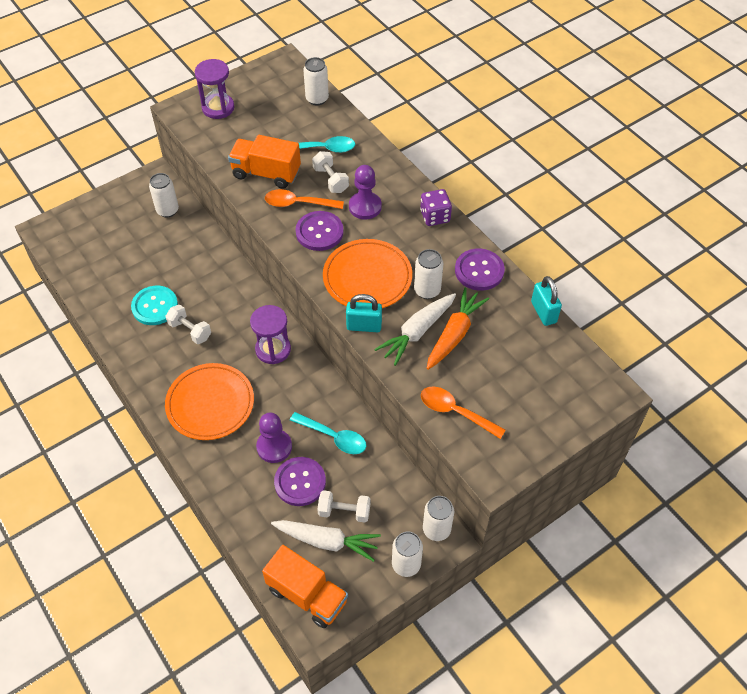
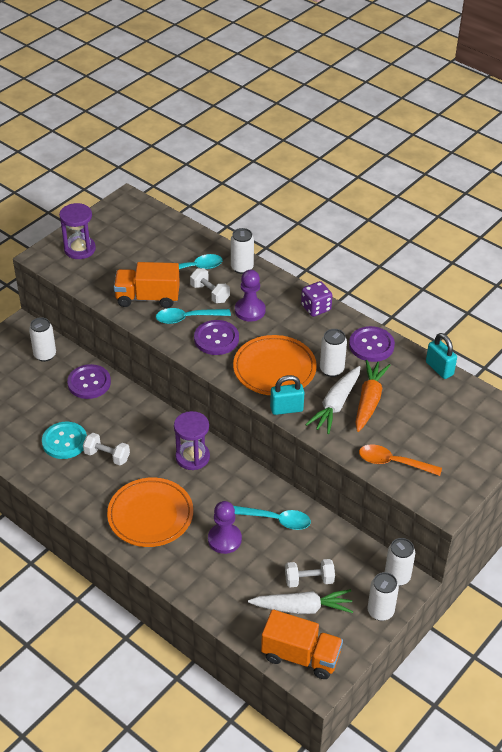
camera: 15 degrees left, 10 degrees down
(298, 203) = (187, 318): orange spoon -> turquoise spoon
(300, 482) = (259, 564): purple button -> purple button (89, 383)
(317, 99) = (170, 227): white can -> white can (242, 268)

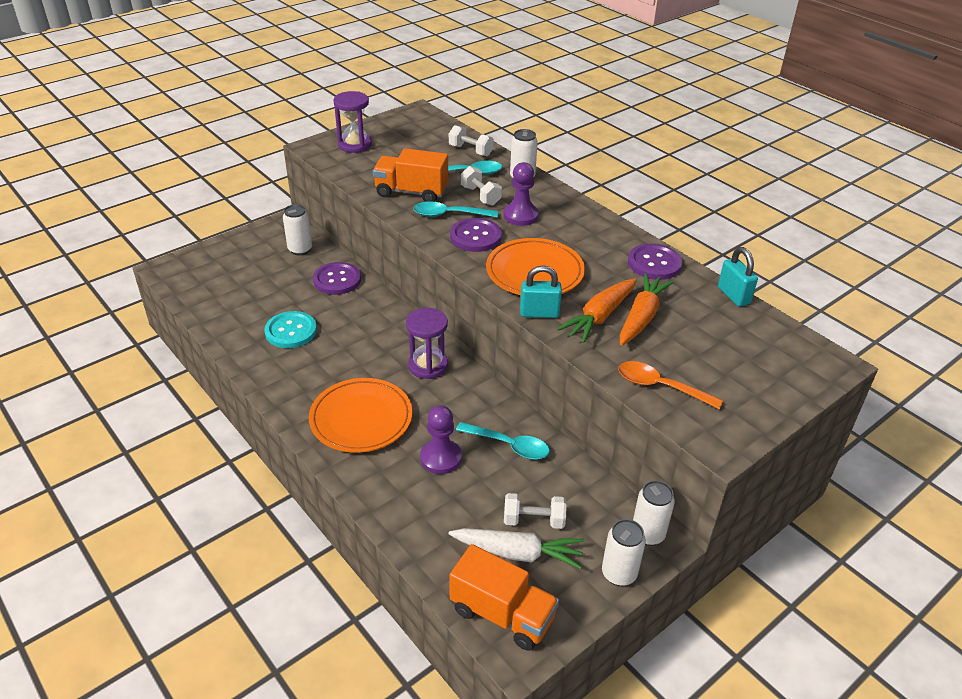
camera: 10 degrees right, 5 degrees down
(107, 456) = (332, 351): white dumbbell -> white dumbbell (470, 150)
(316, 308) = (596, 221): purple dice -> none
(331, 369) = (602, 281): white can -> none
(335, 405) = (599, 317): white carrot -> orange carrot

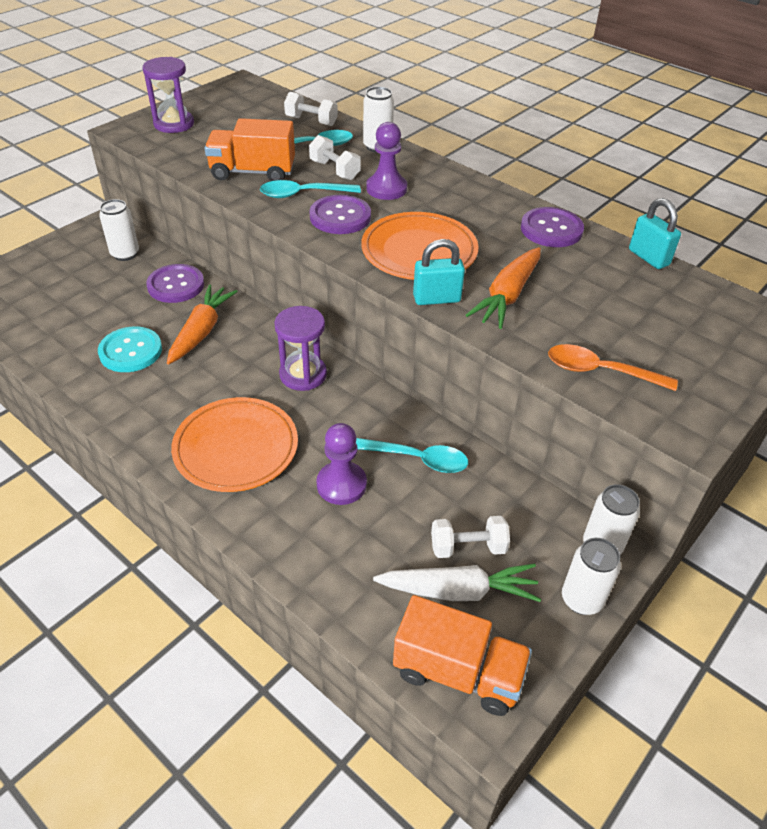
camera: 10 degrees left, 5 degrees up
(641, 317) = (555, 291): orange carrot -> orange carrot (201, 331)

